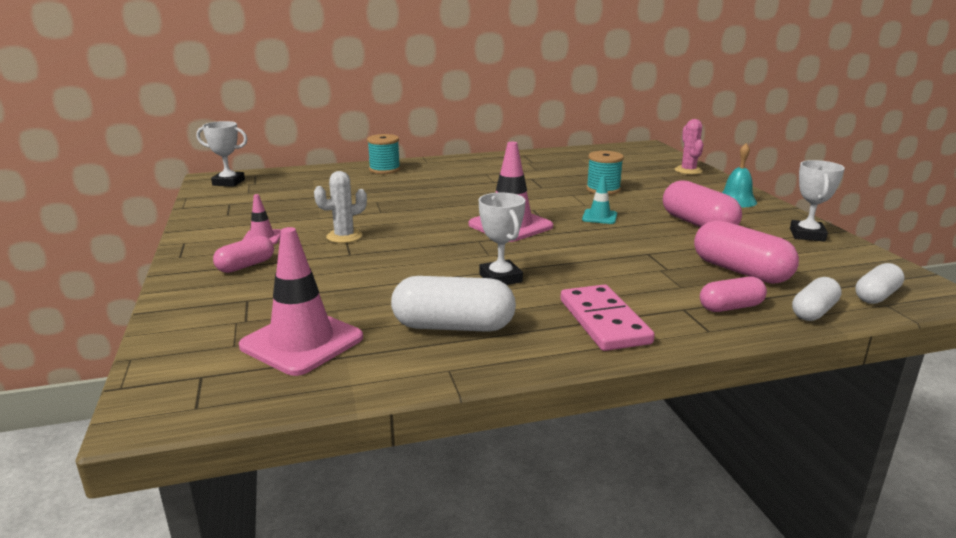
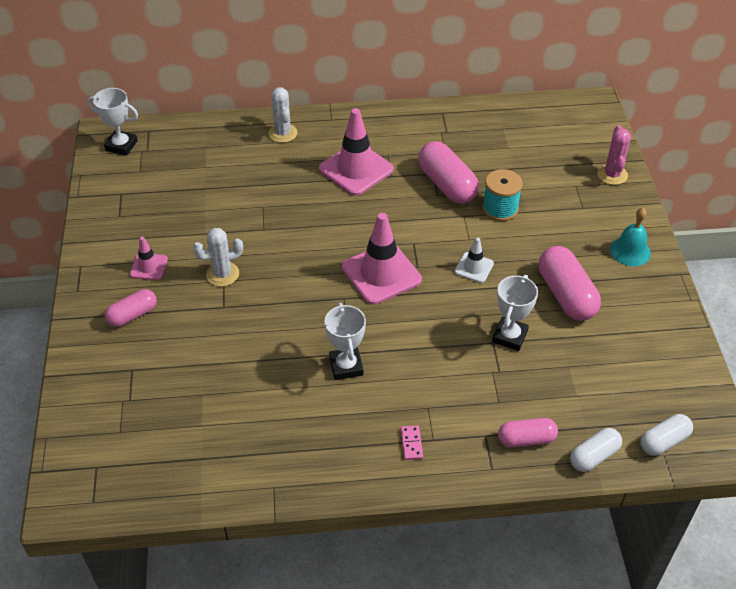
camera: 10 degrees right, 25 degrees up
(302, 342) = (170, 436): pink traffic cone -> pink traffic cone (356, 169)
(384, 169) = (282, 133): turquoise spool -> white cactus
(453, 326) = (289, 432): white capsule -> none
(599, 217) = (474, 267): turquoise traffic cone -> white traffic cone
(603, 321) = (411, 443): pink domino -> pink domino, size x0.42
(740, 271) = (563, 385): pink capsule -> pink capsule (446, 184)
(807, 235) = (664, 330): white trophy -> white trophy (509, 336)

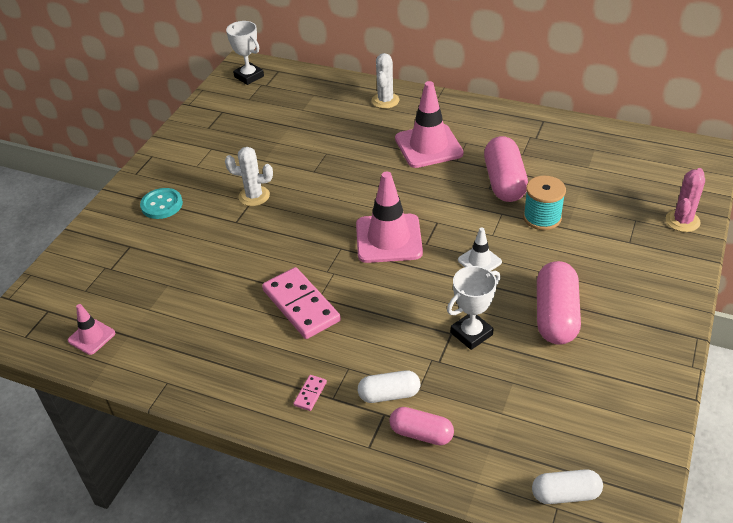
camera: 30 degrees right, 5 degrees down
(133, 315) = (162, 205): pink capsule -> turquoise button
(149, 267) = (201, 172): pink traffic cone -> pink traffic cone (91, 337)
(346, 366) = (301, 305): white trophy -> pink domino
(594, 456) = (479, 478): white capsule -> white capsule (389, 394)
(630, 251) = (654, 297): turquoise bell -> none

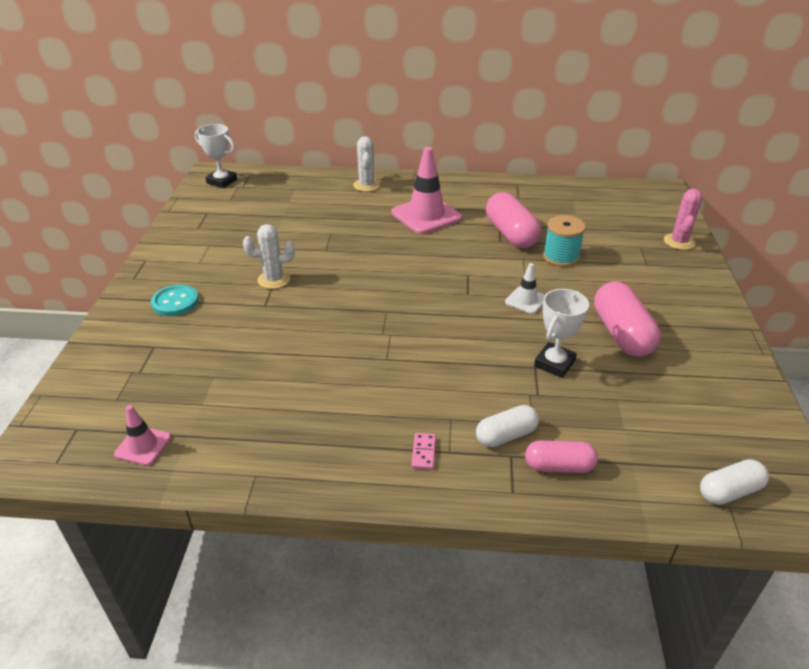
camera: 20 degrees left, 5 degrees down
(301, 305) = (371, 369): pink domino -> none
(388, 239) = (429, 295): pink traffic cone -> none

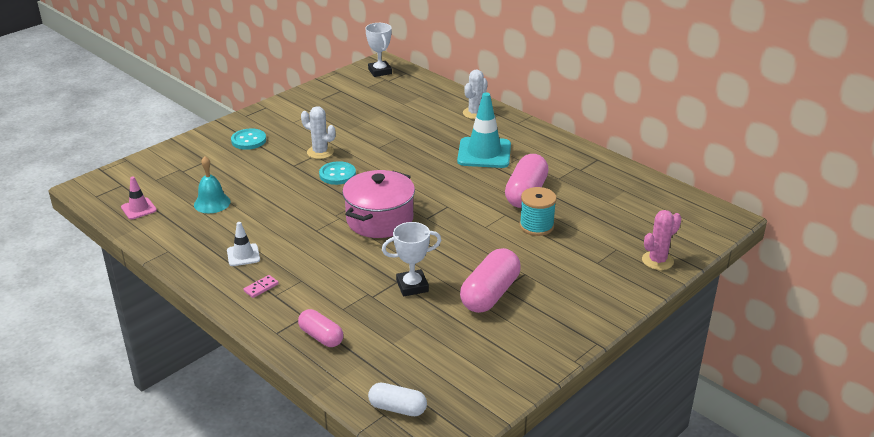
camera: 40 degrees right, 5 degrees down
(230, 390) = (212, 203): none -> turquoise bell
(324, 293) = (337, 174): none -> turquoise button
(426, 215) = (484, 153): pink traffic cone -> turquoise traffic cone
(430, 317) = (379, 220): none -> pink pot
(506, 435) = (317, 305): white capsule -> none
(526, 300) = (459, 241): white traffic cone -> white traffic cone (243, 255)

